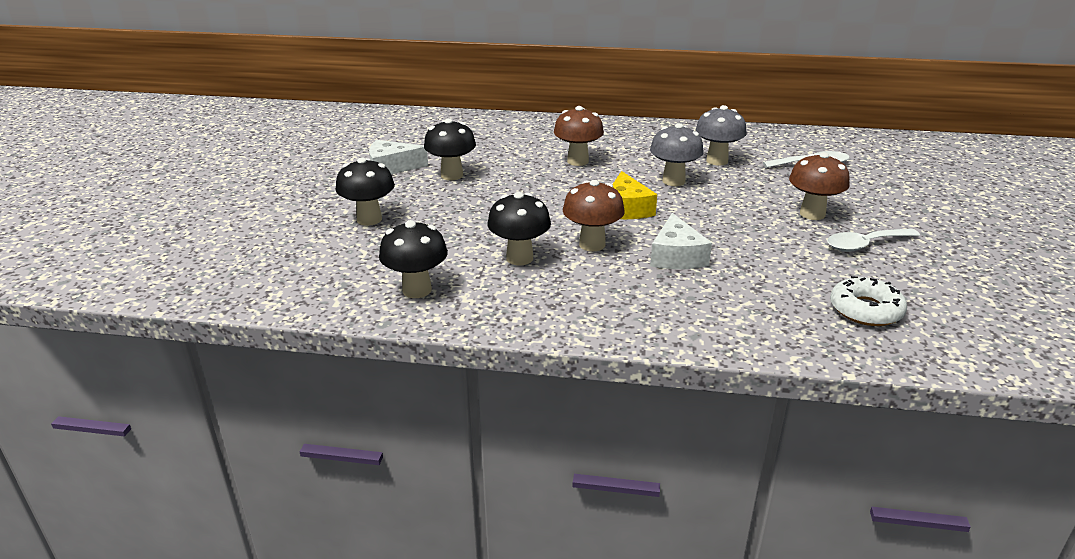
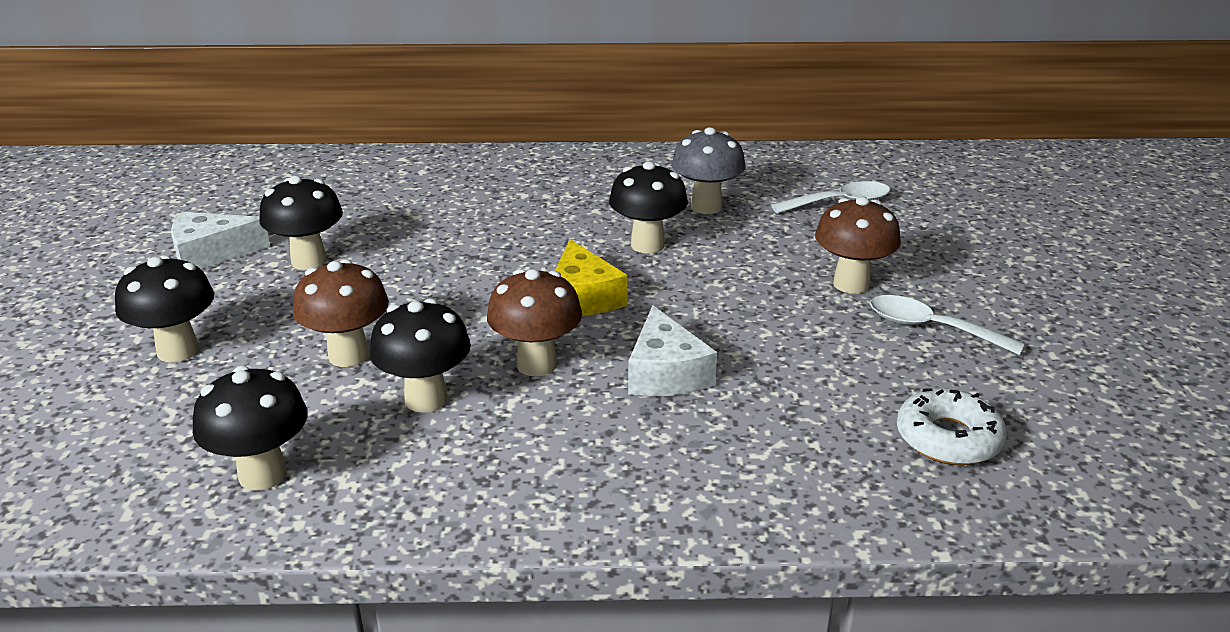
camera: 10 degrees left, 0 degrees up
(578, 161) = (502, 222): brown mushroom -> brown mushroom (348, 355)
(673, 181) = (647, 245): grey mushroom -> black mushroom
(865, 245) = (931, 328): white spoon -> white spoon turned 60 degrees clockwise

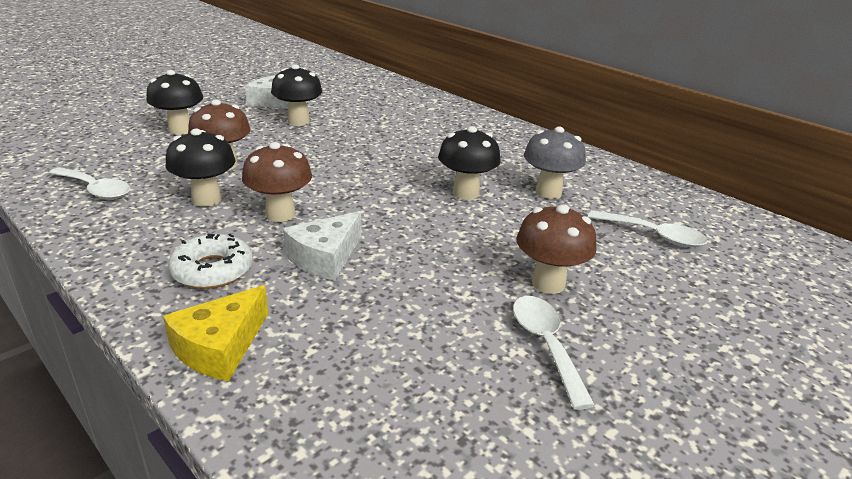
camera: 45 degrees right, 0 degrees up
(263, 475) = (95, 190): black mushroom -> white spoon
(583, 297) = (372, 198): yellow cheese -> yellow cheese (220, 347)
(948, 438) = (394, 416): white donut -> white donut (212, 270)

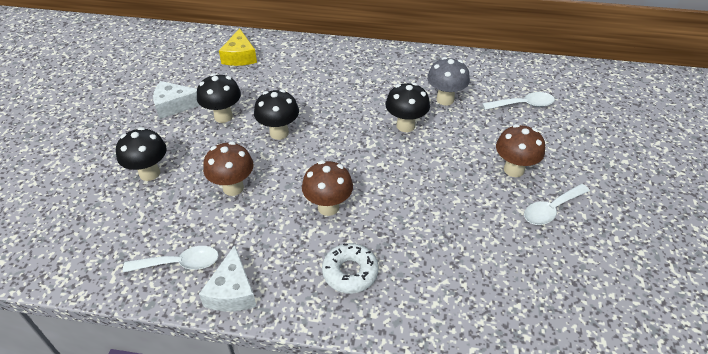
camera: 35 degrees left, 15 degrees up
(206, 199) = (267, 224): black mushroom -> black mushroom (279, 133)
(220, 347) = (423, 314): yellow cheese -> yellow cheese (240, 56)
(325, 257) = (395, 223): white cheese -> white cheese (232, 291)
(546, 345) = (551, 209): white spoon -> white spoon turned 75 degrees counterclockwise

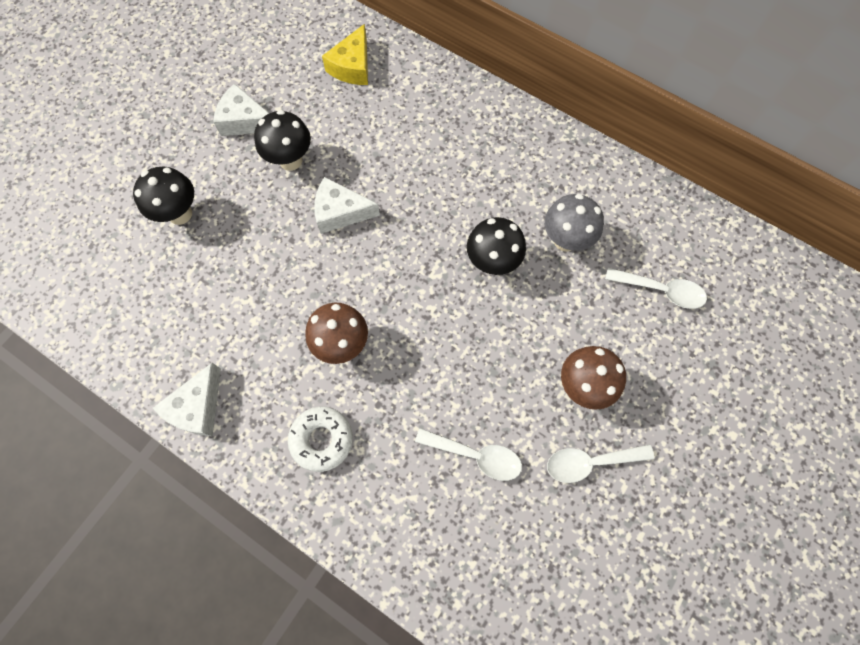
camera: 25 degrees right, 25 degrees up
(179, 263) = (162, 349): white spoon -> white spoon (475, 455)
(233, 188) = (256, 272): brown mushroom -> none
(279, 133) = (340, 212): black mushroom -> white cheese

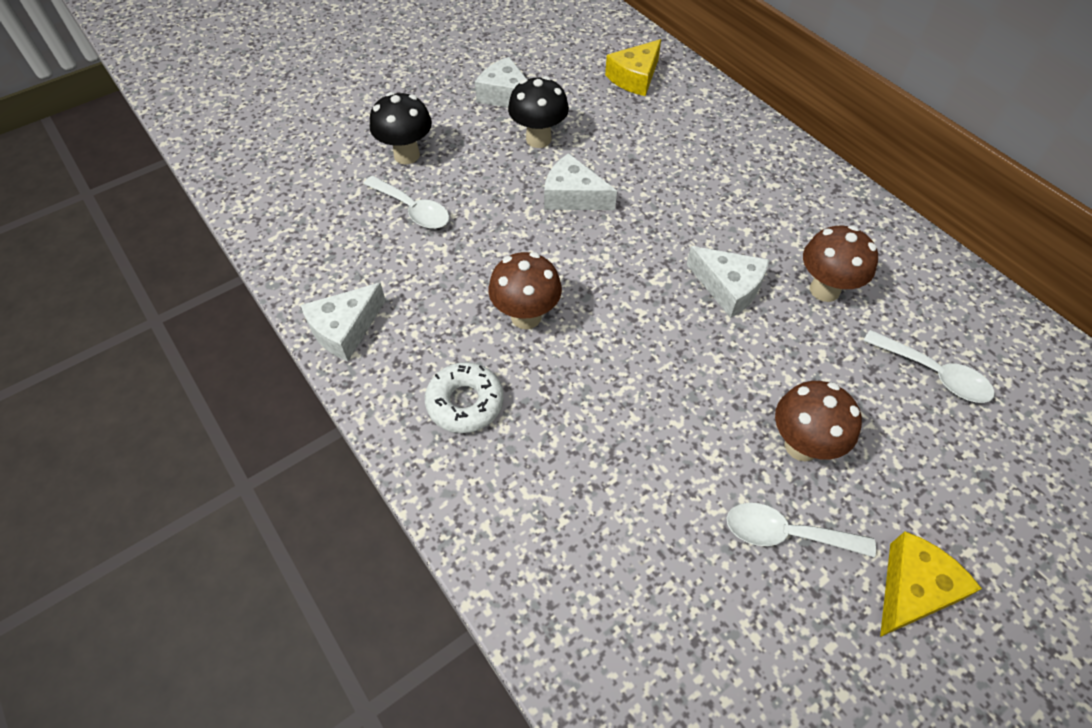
camera: 20 degrees right, 15 degrees down
(475, 455) = (640, 478): white spoon -> white spoon (412, 209)
(492, 262) = (728, 287): black mushroom -> white cheese
(565, 240) = (824, 290): grey mushroom -> brown mushroom
(683, 472) = (913, 589): none -> yellow cheese

